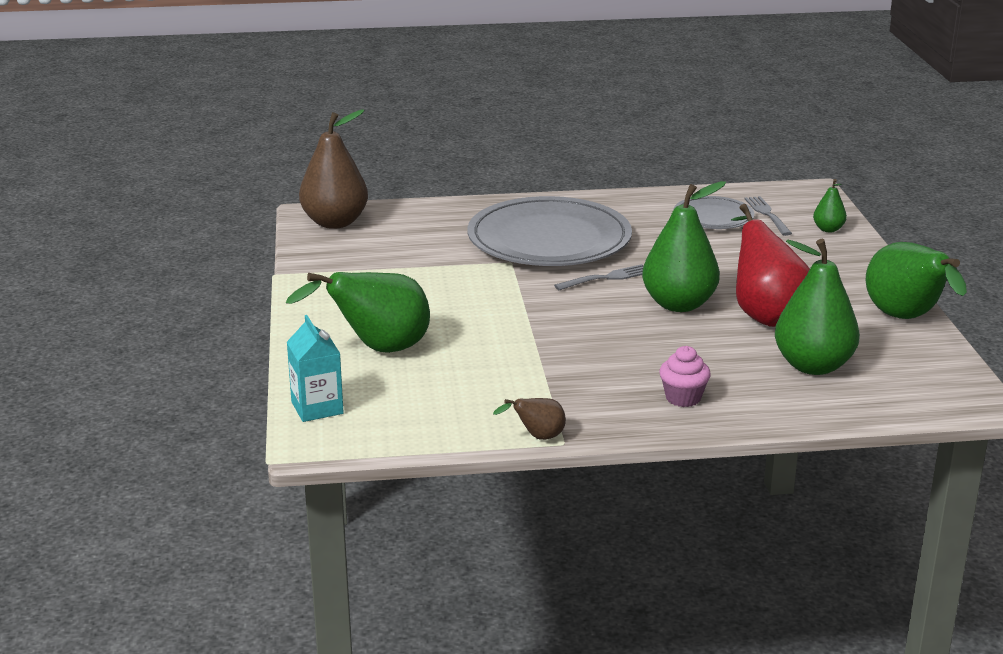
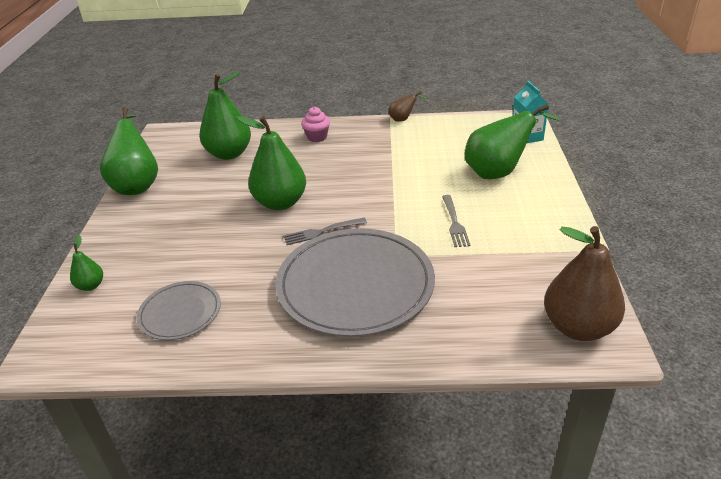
camera: 170 degrees left, 10 degrees up
(765, 314) = (226, 191): red pear -> none
(767, 215) = (124, 313): grey fork -> grey fork (454, 222)

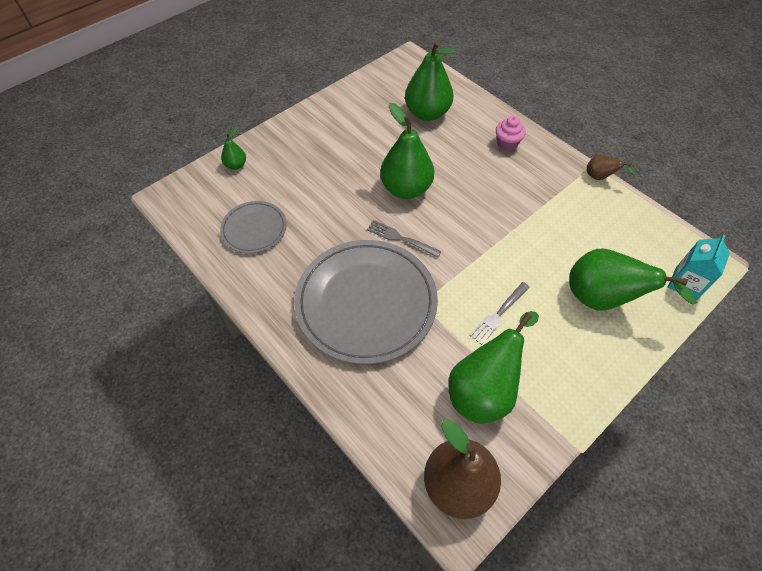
camera: 45 degrees right, 20 degrees up
(137, 185) = (342, 98): green pear -> green pear (483, 390)

